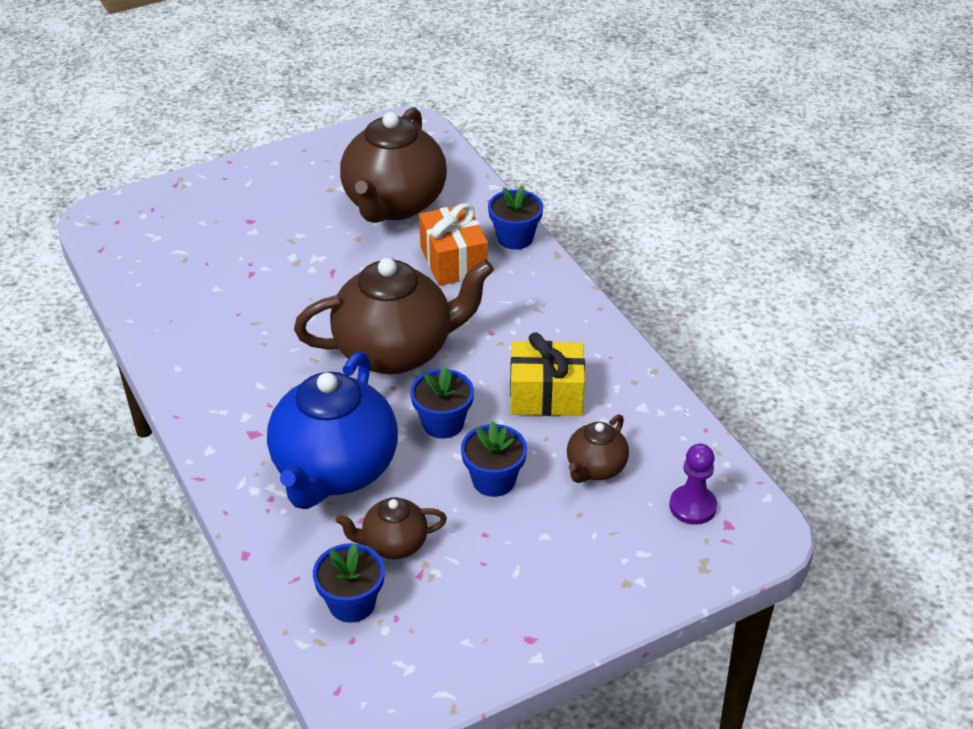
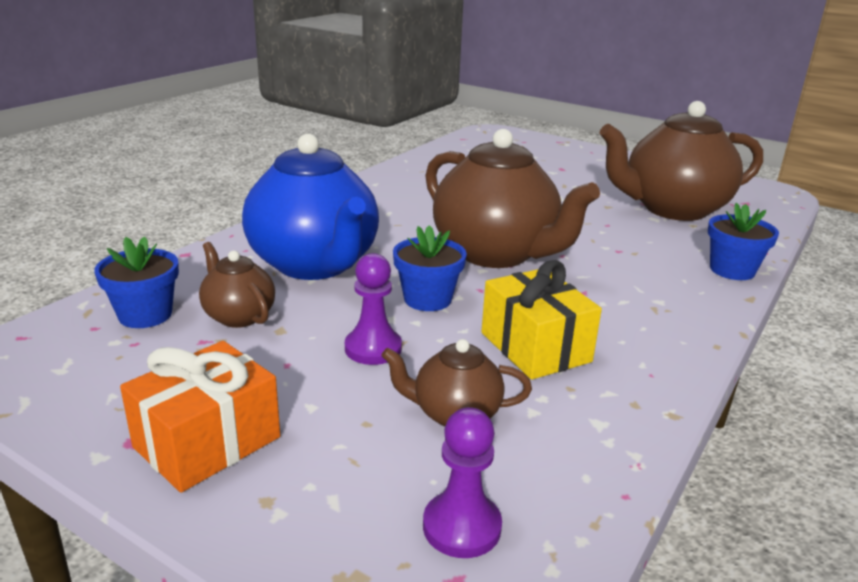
camera: 60 degrees right, 15 degrees down
(334, 471) = (315, 265): blue teapot -> blue teapot turned 105 degrees counterclockwise
(453, 261) = (649, 250): orange gift -> orange gift (207, 442)
(493, 480) = (373, 348): blue flower pot -> purple pawn

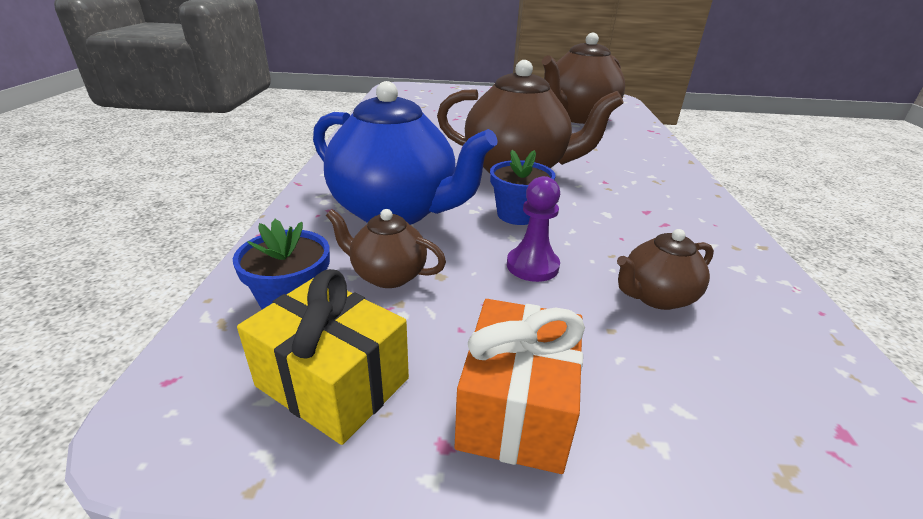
camera: 30 degrees left, 5 degrees up
(461, 527) = (784, 385): purple pawn -> none
(535, 347) = (631, 228): yellow gift -> yellow gift (333, 382)
(732, 270) = (658, 147): blue flower pot -> none

